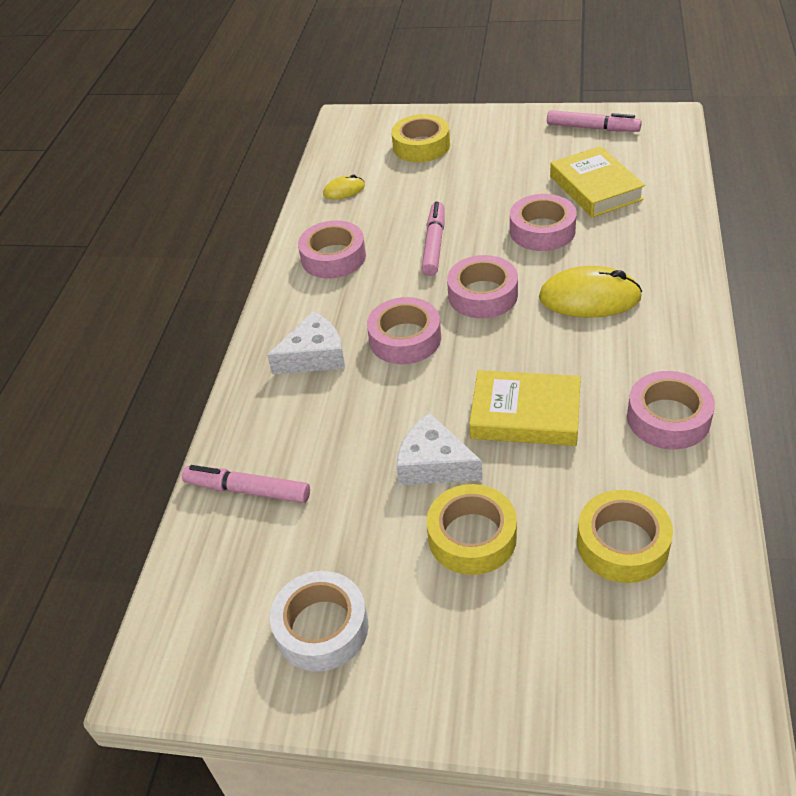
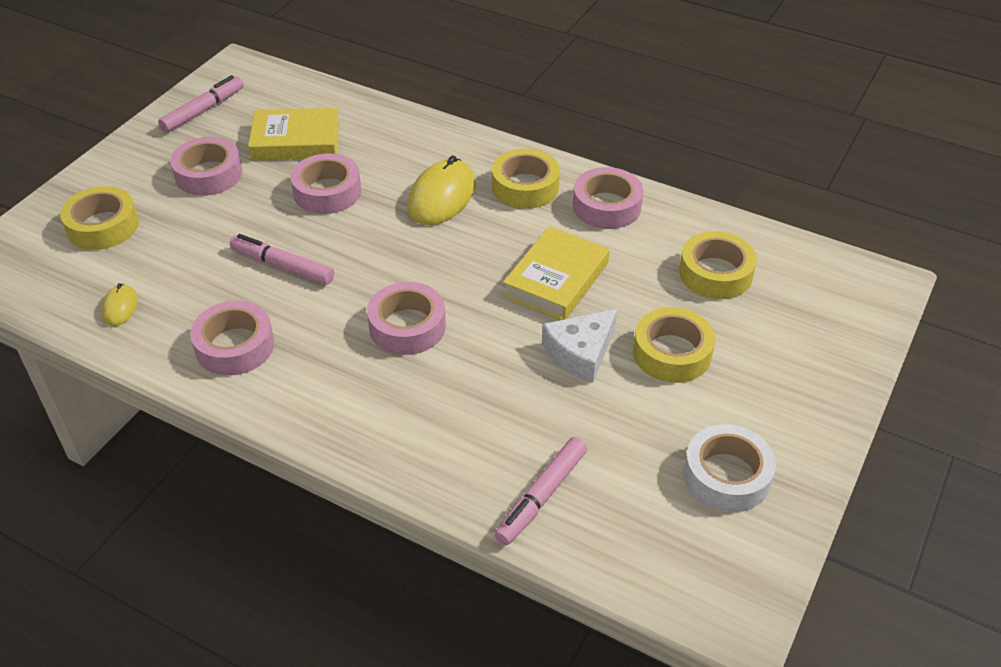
camera: 75 degrees left, 0 degrees up
(314, 356) = (383, 400): white cheese -> none
(483, 295) = (386, 257): pink tape -> pink tape (208, 174)
(650, 347) = (525, 187): none -> yellow tape

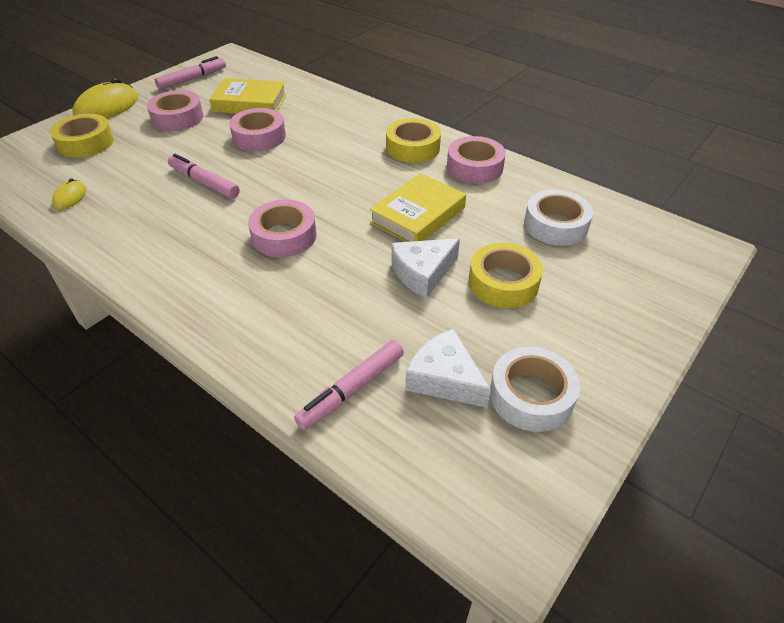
camera: 10 degrees right, 0 degrees up
(235, 346) = (142, 234): pink tape -> none
(441, 196) = (345, 148): yellow mouse -> yellow mouse (107, 107)
(634, 470) = (444, 378): none -> white cheese
(715, 273) = (555, 225): yellow tape -> white tape

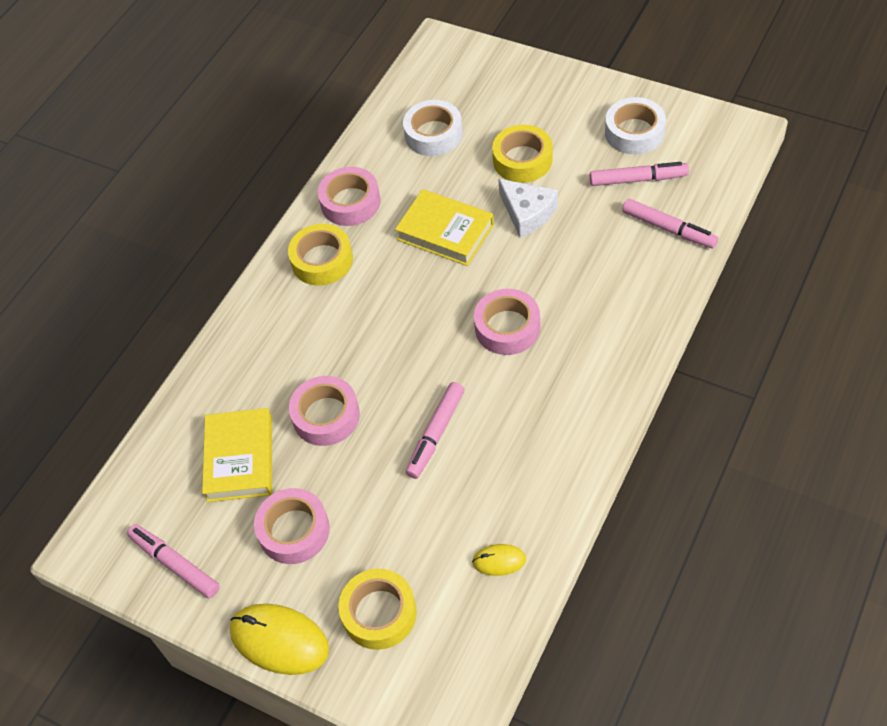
camera: 95 degrees left, 10 degrees up
(444, 378) = (637, 179): white cheese -> pink marker

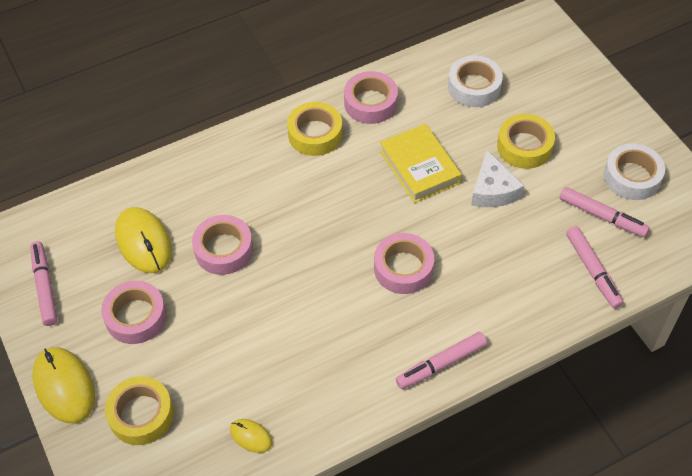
camera: 30 degrees right, 0 degrees up
(240, 459) = (143, 242): yellow book -> yellow mouse
(436, 434) = (286, 313): pink marker -> pink marker (441, 364)

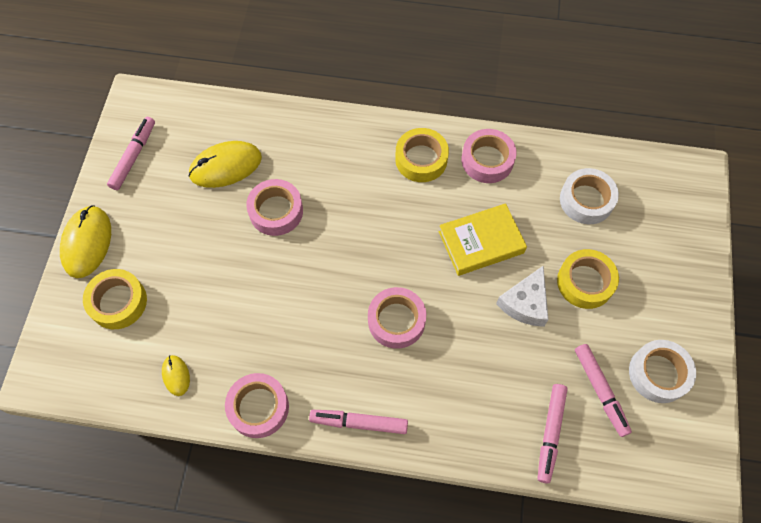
camera: 35 degrees right, 10 degrees up
(136, 317) = (174, 222): pink tape -> pink tape (258, 407)
(143, 242) = (225, 166): yellow mouse -> yellow mouse turned 60 degrees clockwise
(419, 167) = (481, 242): yellow book -> yellow book turned 60 degrees clockwise

